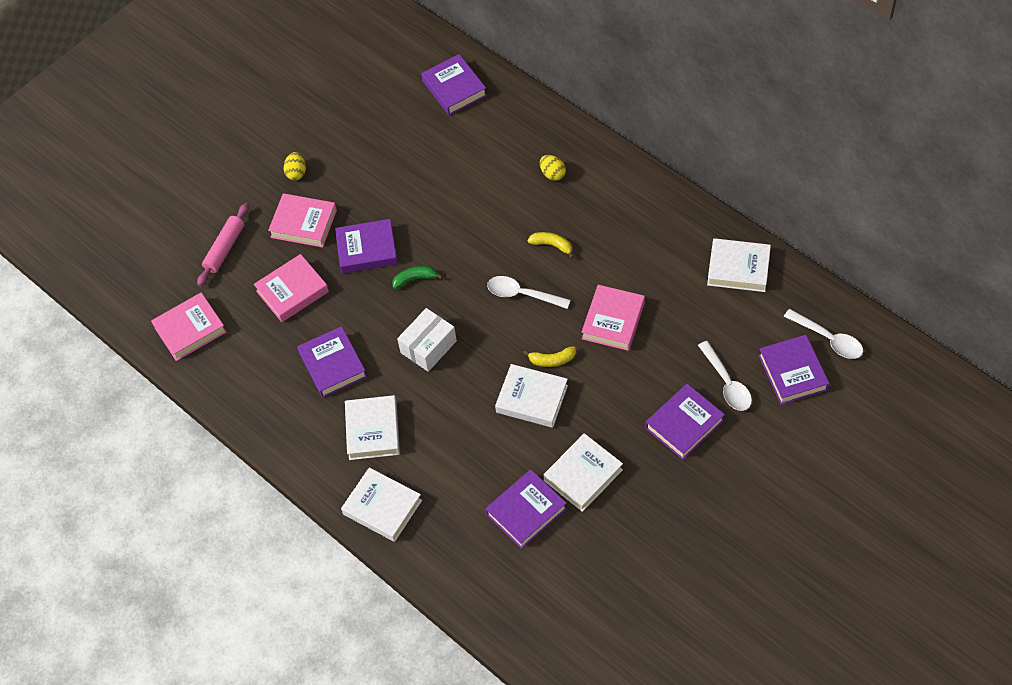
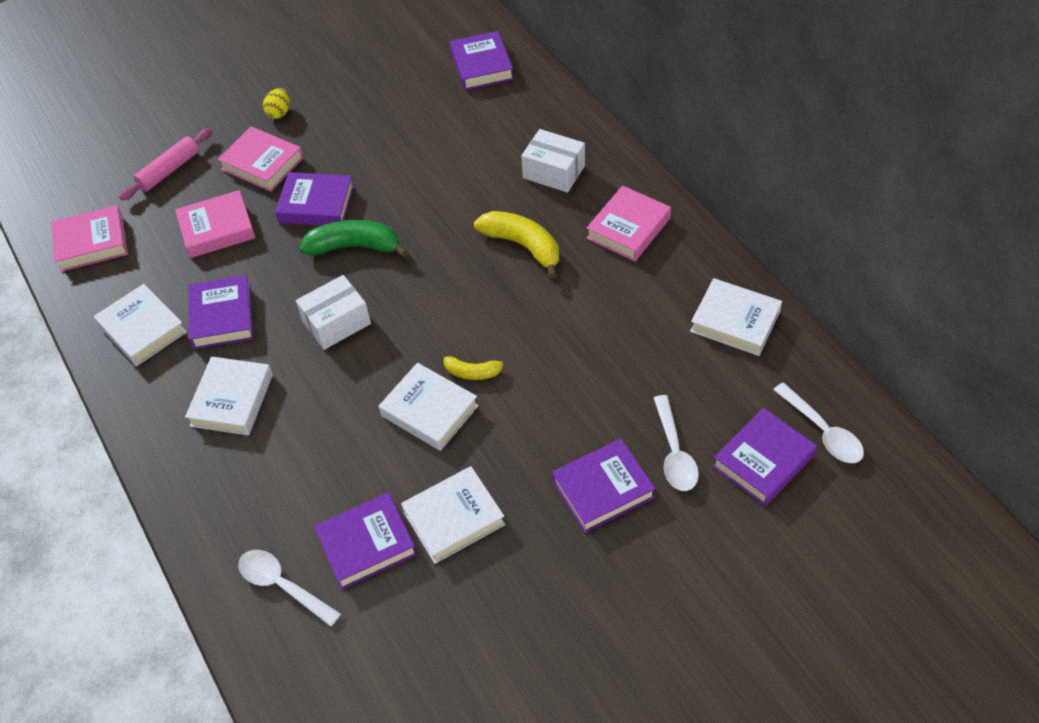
camera: 15 degrees right, 5 degrees down
(382, 507) = (201, 492): white book -> white book (142, 329)
(415, 279) = (354, 246): green banana -> green banana, size x1.78
(522, 294) = (467, 291): white spoon -> white spoon (282, 585)
(552, 174) = (554, 172): yellow egg -> white box
(552, 245) = (523, 246): yellow banana -> yellow banana, size x1.78
(613, 321) = (561, 345): pink book -> pink book (628, 228)
(793, 372) = (763, 461): purple book -> purple book turned 45 degrees clockwise

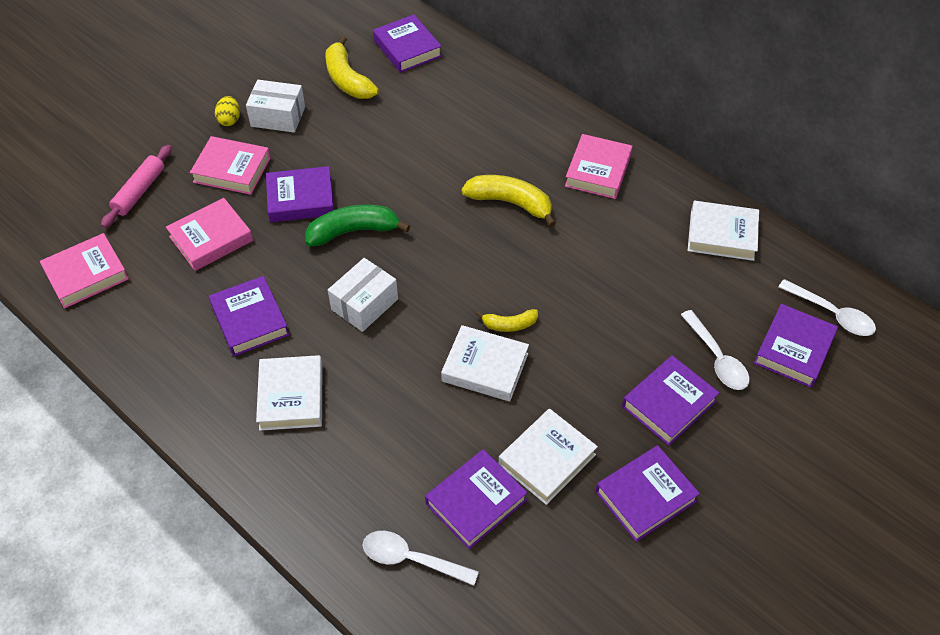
camera: 20 degrees left, 0 degrees up
(142, 329) = (173, 348): white book -> none
(409, 89) = (347, 79): none -> yellow banana
(539, 579) = (645, 496): none -> purple book
(554, 172) = (511, 132): white box -> white box (278, 116)

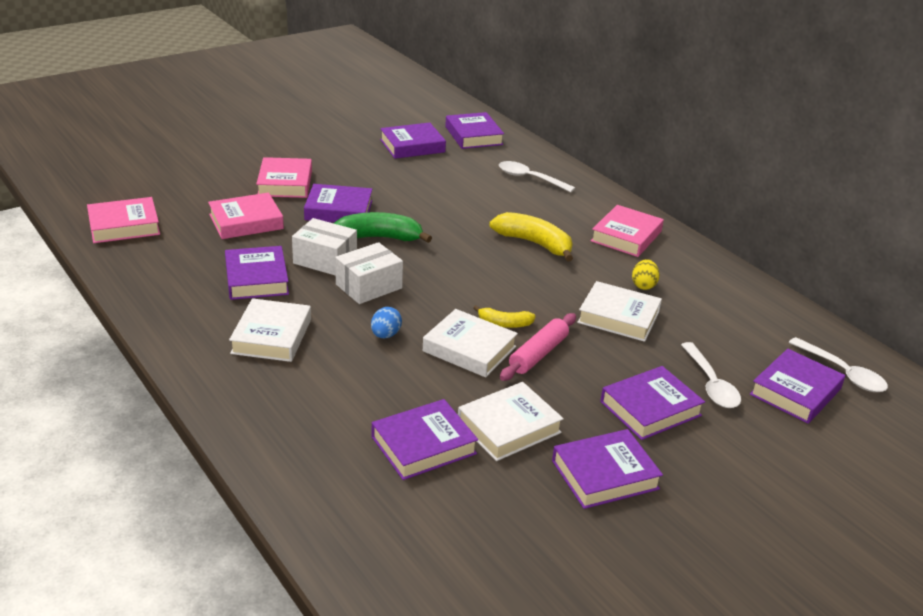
camera: 10 degrees right, 20 degrees down
(139, 191) = (197, 183): pink rolling pin -> pink rolling pin (538, 354)
(229, 120) = (297, 154): yellow egg -> yellow egg (643, 285)
(232, 170) = (285, 183): pink book -> pink book turned 60 degrees clockwise
(278, 116) = (341, 158): white box -> white box (325, 260)
(347, 79) = (412, 146): yellow banana -> purple book
(400, 368) = (385, 335): none -> blue egg
(411, 559) = (339, 476): white spoon -> white spoon (529, 178)
(722, 235) = (738, 298): white book -> white book (618, 317)

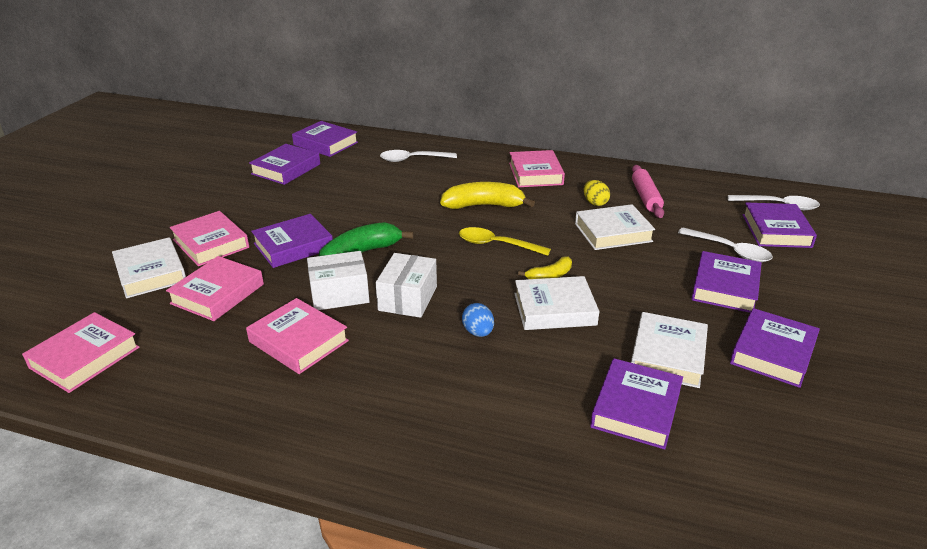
camera: 35 degrees left, 0 degrees up
(256, 278) = (298, 341): purple book -> pink book
(272, 336) = (385, 387): white book -> white book (151, 273)
(497, 279) = (496, 245): none -> yellow spoon
(538, 354) = (604, 287): pink rolling pin -> pink rolling pin (646, 197)

